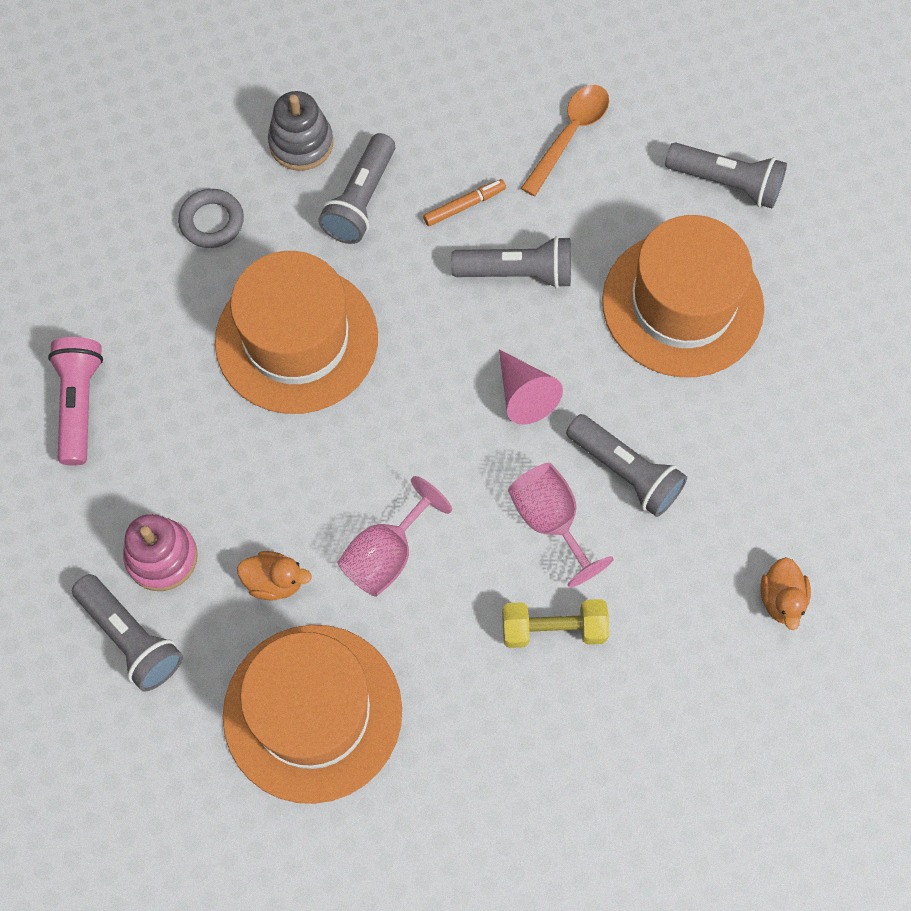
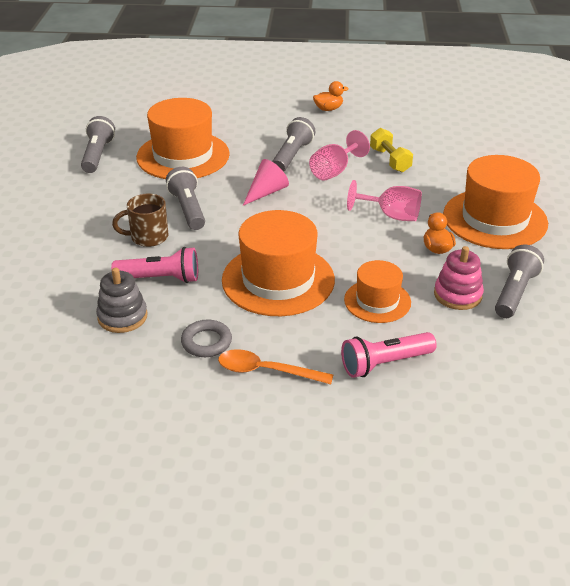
camera: 110 degrees left, 30 degrees down
(197, 446) = (377, 301): none -> orange hat
(361, 201) = (161, 278): grey flashlight -> pink flashlight
(464, 205) = (148, 237): orange marker -> brown mug
(569, 135) = (80, 210): orange spoon -> orange spoon (266, 371)

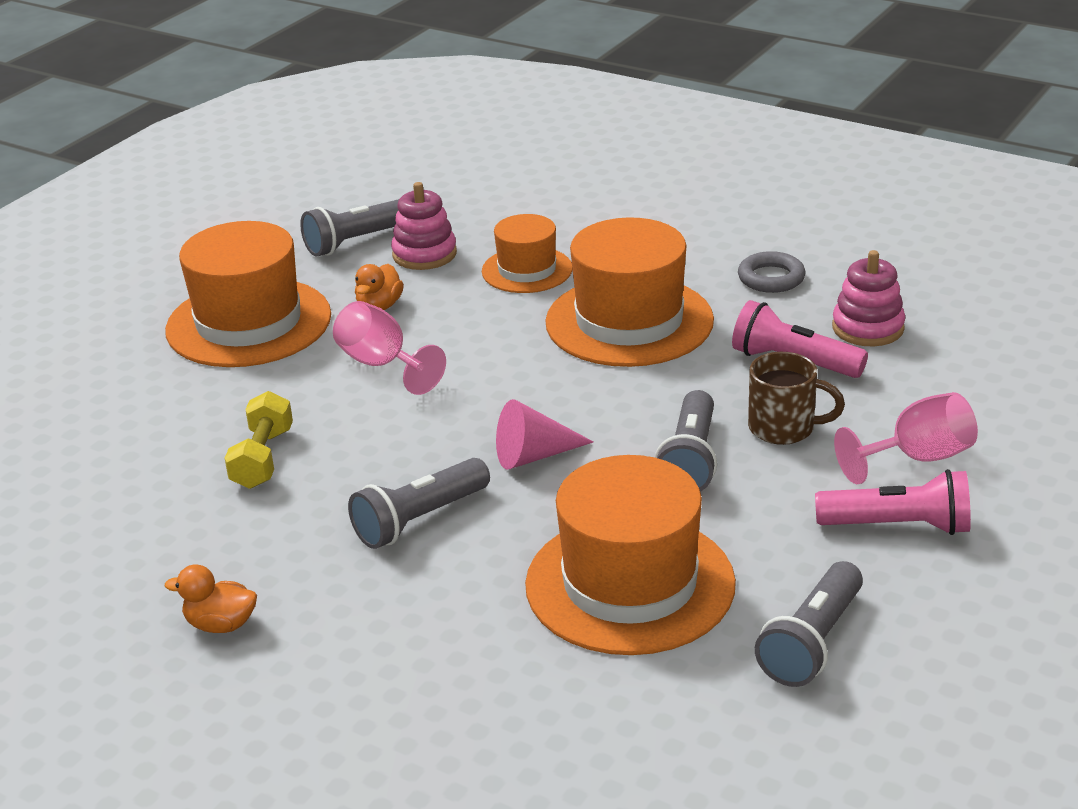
camera: 150 degrees left, 5 degrees down
(122, 317) = (868, 328): grey stacking toy -> pink stacking toy
(266, 371) = (718, 238): orange spoon -> none
(334, 171) = (380, 464): pink goblet -> pink goblet (917, 458)
(384, 364) = (583, 217): pink flashlight -> pink flashlight (898, 526)

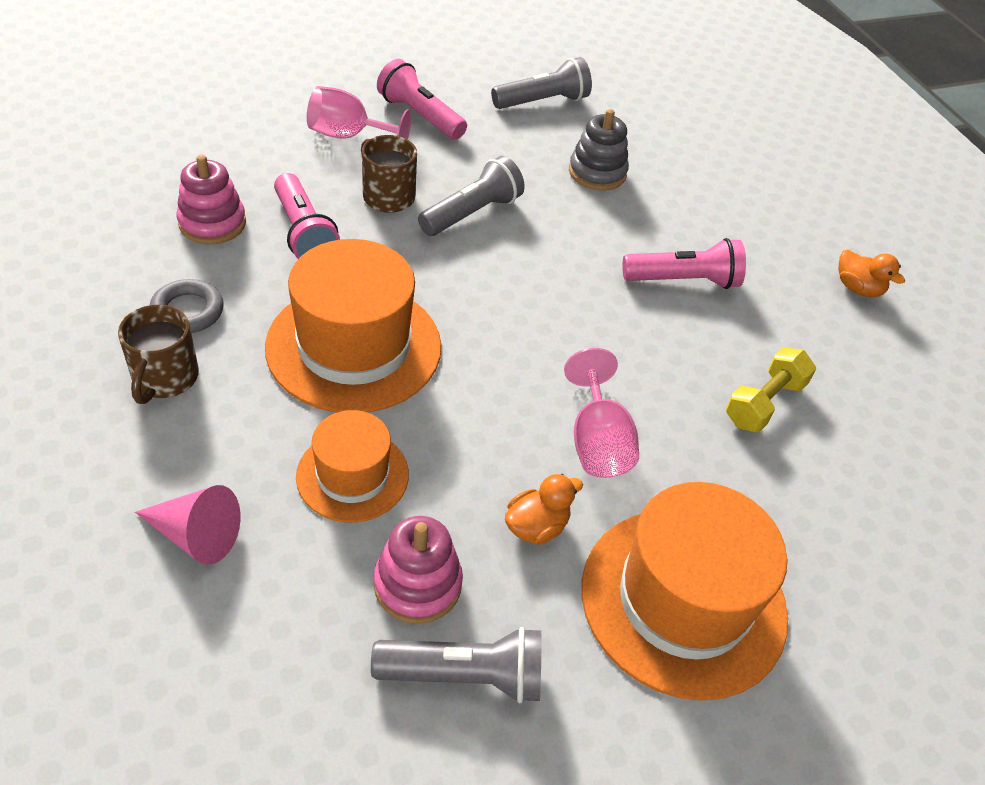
camera: 150 degrees left, 15 degrees up
(419, 520) = (684, 280): grey flashlight -> pink flashlight
(533, 455) = (565, 278): pink cone -> pink cone (196, 535)
(630, 584) = (597, 173): orange hat -> grey stacking toy
(715, 247) = (165, 378): none -> brown mug

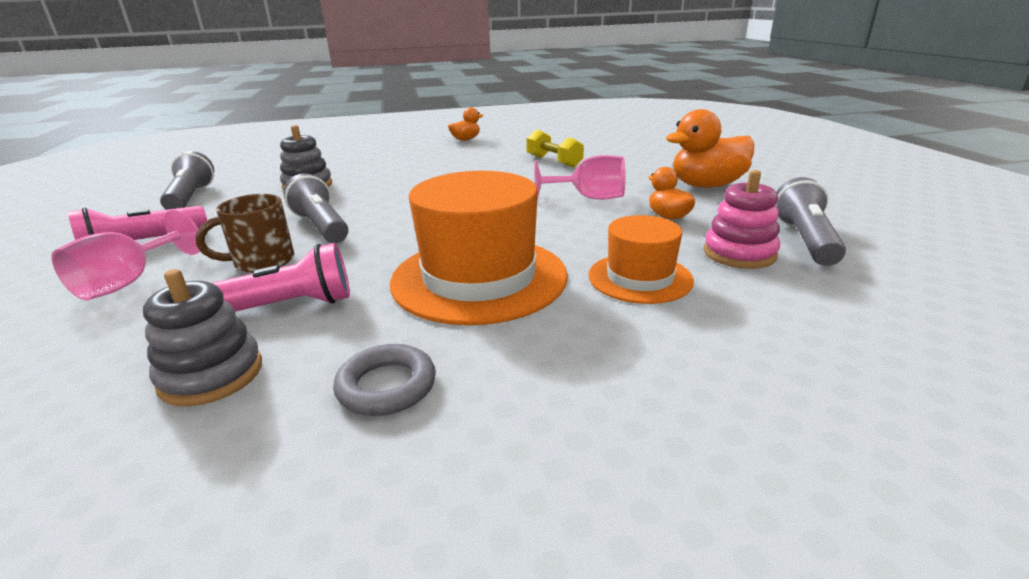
camera: 75 degrees left, 20 degrees down
(165, 378) = (509, 397): brown mug -> none
(196, 535) = (744, 358): pink cone -> none
(212, 223) = (211, 375): pink stacking toy -> grey stacking toy
(683, 600) = (706, 186): orange hat -> orange duck
(684, 280) = (442, 170): pink flashlight -> none

